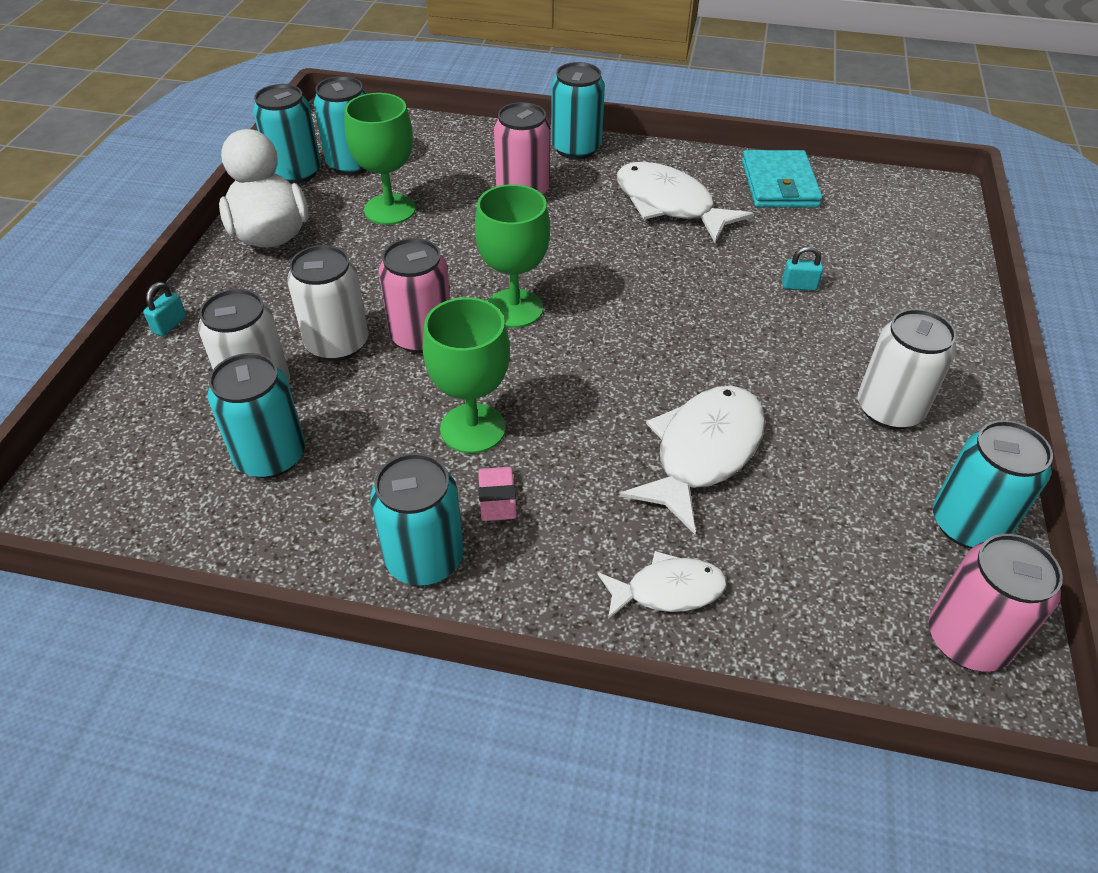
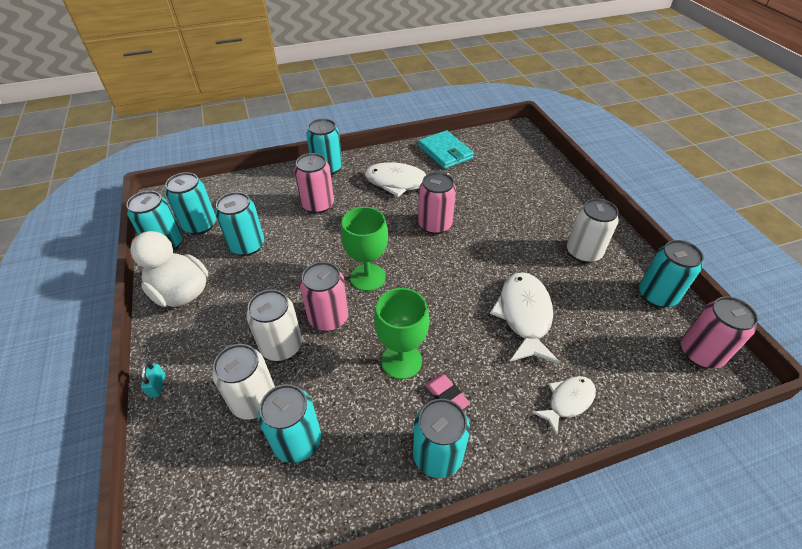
camera: 30 degrees left, 0 degrees up
(390, 209) = (247, 245): green goblet -> turquoise can
(672, 278) = (435, 225): none -> pink can
(799, 286) = (496, 204): turquoise padlock -> none

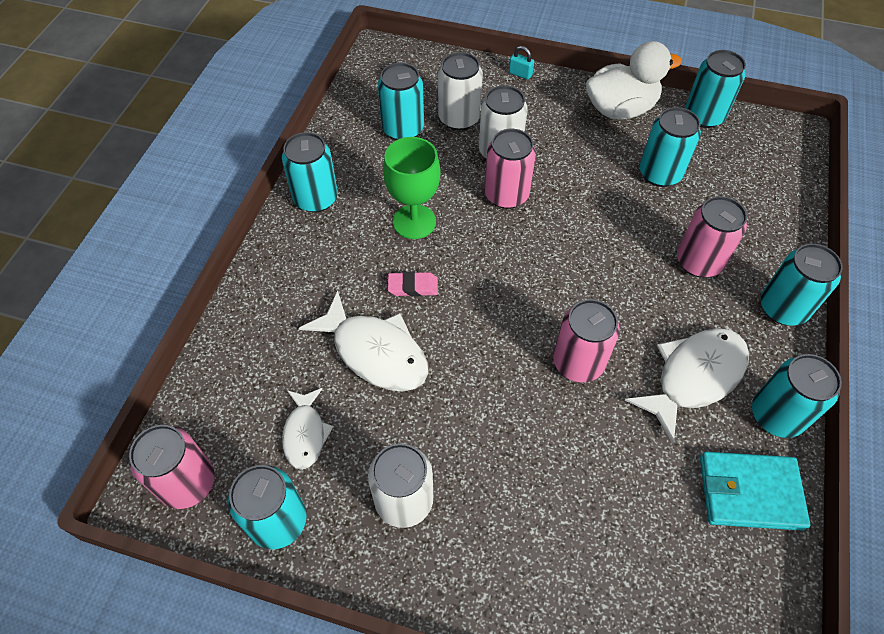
camera: 125 degrees right, 10 degrees up
(200, 225) = (722, 148): turquoise can -> turquoise can (776, 415)
(367, 277) = (537, 249): green goblet -> none
(446, 395) = (354, 232): pink eraser -> pink eraser (413, 286)
(567, 401) = (267, 314): white fish -> white fish (305, 433)

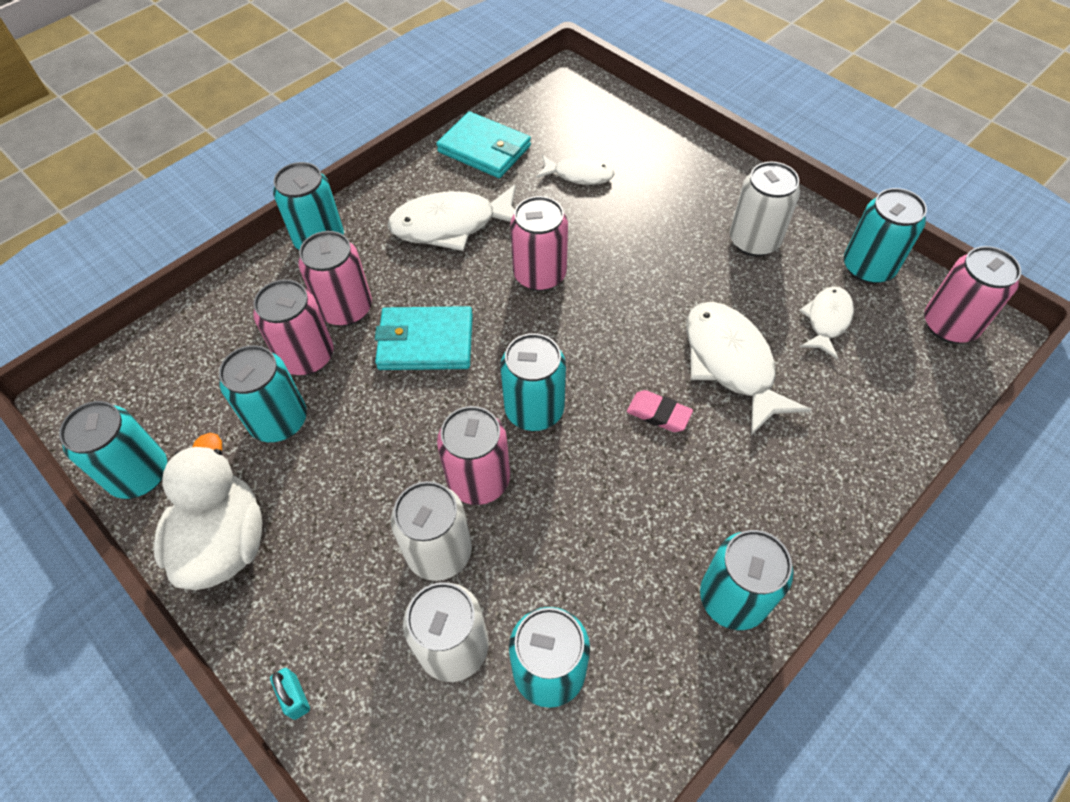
camera: 150 degrees left, 0 degrees up
(414, 222) = (615, 496): green goblet -> none
(617, 264) = (425, 342): none -> turquoise wallet
(620, 109) = (225, 541): white duck -> white duck turned 75 degrees clockwise
(627, 505) = (579, 174): none -> white fish
(687, 217) = (307, 356): none -> pink can
(776, 415) = (415, 178): turquoise can -> turquoise can (534, 409)

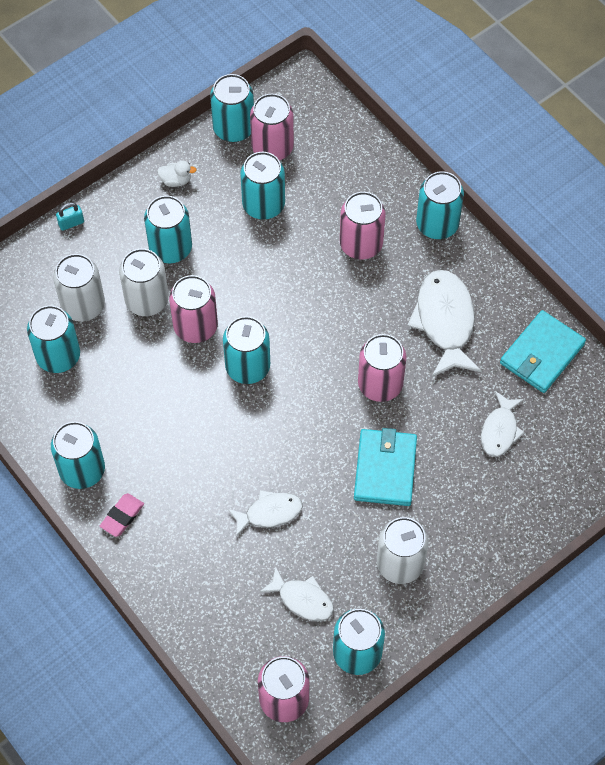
camera: 95 degrees right, 5 degrees up
(225, 541) = (176, 180): white duck -> white duck, size x0.41
(307, 356) = (318, 220): pink can -> pink can (272, 148)
(348, 532) = (170, 248): none -> turquoise can
(425, 342) = (321, 298): turquoise wallet -> turquoise wallet (385, 469)
(658, 414) = (231, 451): pink eraser -> pink eraser (122, 516)
(731, 363) = (269, 513): white fish -> white fish, size x0.59

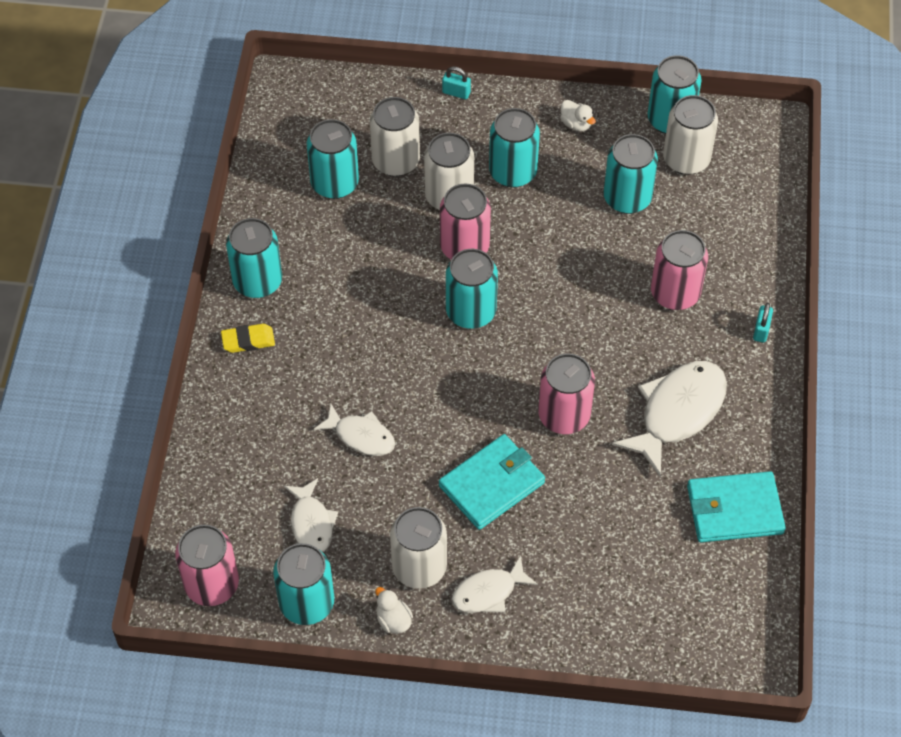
camera: 45 degrees right, 5 degrees down
(122, 516) = (248, 340): pink eraser -> yellow eraser
(272, 148) = (686, 159): pink can -> white can
(422, 612) = (393, 620): none -> white duck
(437, 224) = (761, 330): turquoise can -> turquoise padlock
(500, 430) = (625, 538): white fish -> white fish (488, 592)

